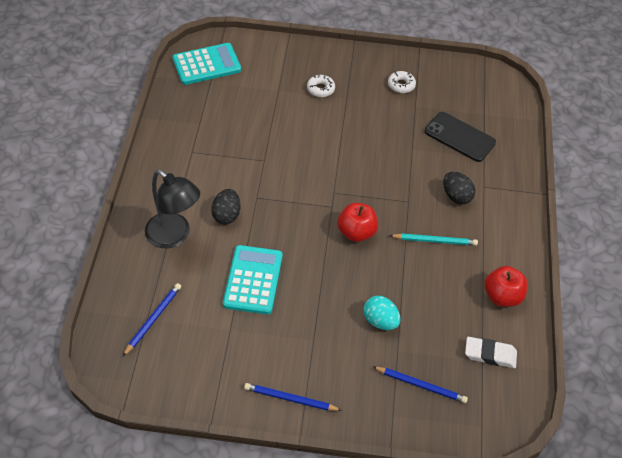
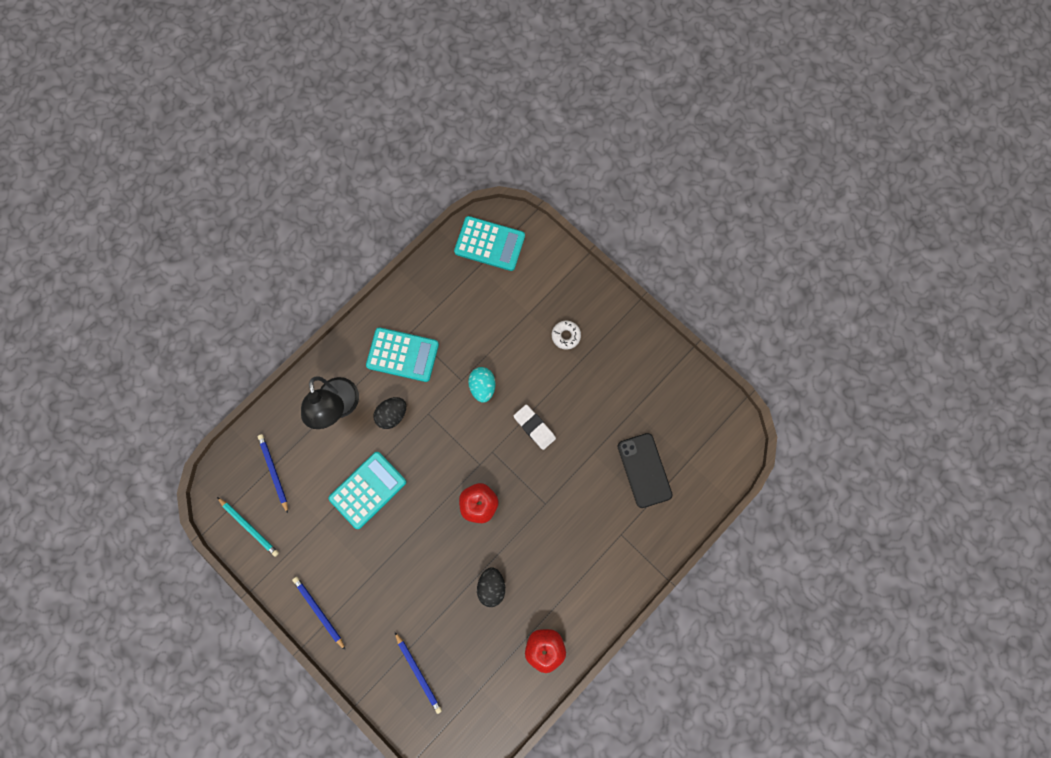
camera: 40 degrees right, 25 degrees up
(153, 319) = (274, 472): blue pencil -> blue pencil turned 90 degrees counterclockwise
(198, 170) = (403, 355): none -> turquoise calculator
(380, 321) = (433, 596): turquoise egg -> turquoise egg (483, 386)
(401, 85) = (640, 379): white donut -> none
(435, 240) = (535, 556): turquoise pencil -> turquoise pencil (249, 526)
(456, 196) = (589, 527): black egg -> black egg (491, 585)
(490, 354) = (491, 687): white eraser -> white eraser (534, 427)

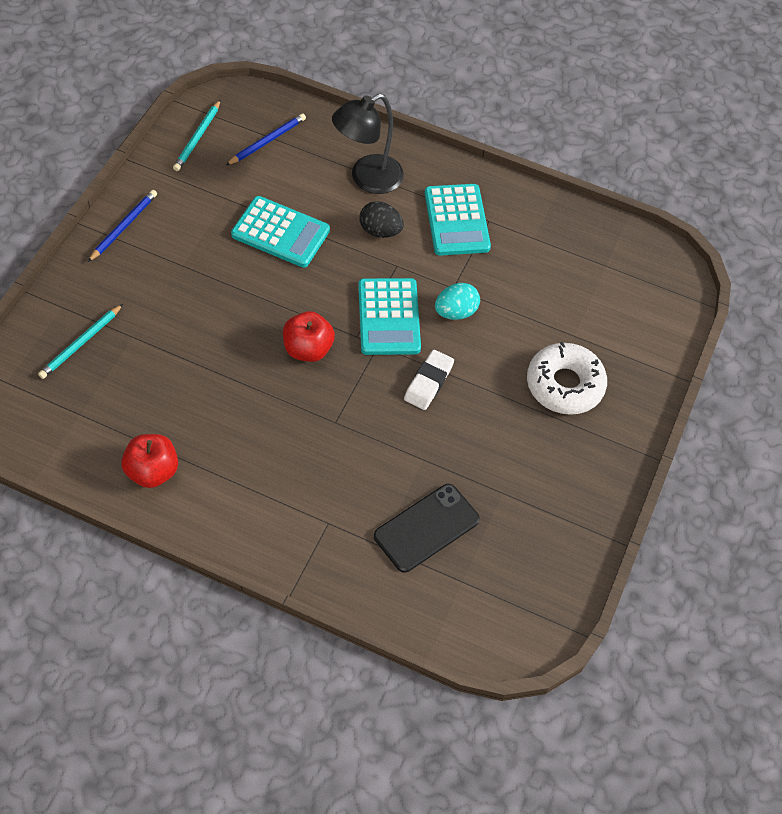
camera: 65 degrees right, 20 degrees down
(418, 672) = (81, 343): blue pencil -> turquoise pencil
(489, 244) = (640, 269): turquoise calculator -> turquoise calculator (389, 317)
(491, 585) = (210, 391): black egg -> none
(566, 336) = (564, 385): white donut -> white donut, size x1.93

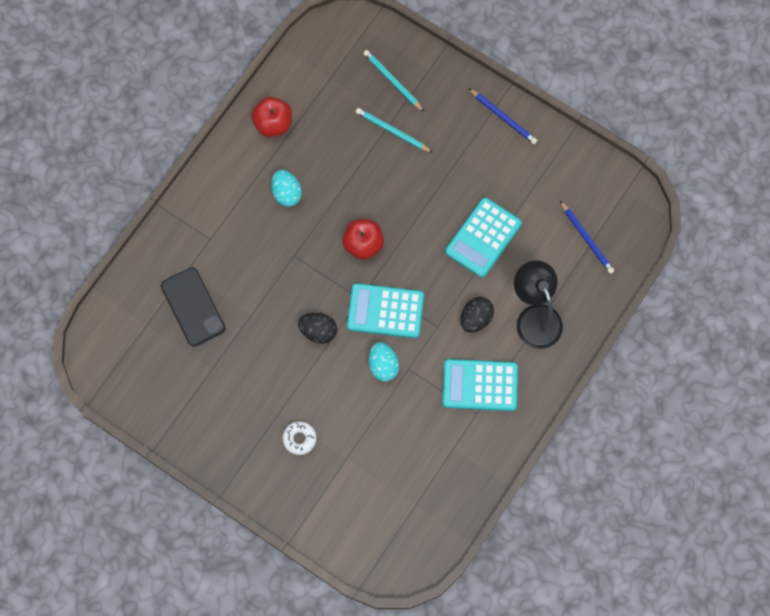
camera: 105 degrees right, 15 degrees up
(198, 138) = (596, 182): turquoise pencil -> turquoise pencil (392, 131)
(251, 441) = (286, 193): none -> turquoise egg
(428, 382) = (318, 331): white eraser -> black egg
(564, 385) = (299, 439): white donut -> white donut, size x0.52

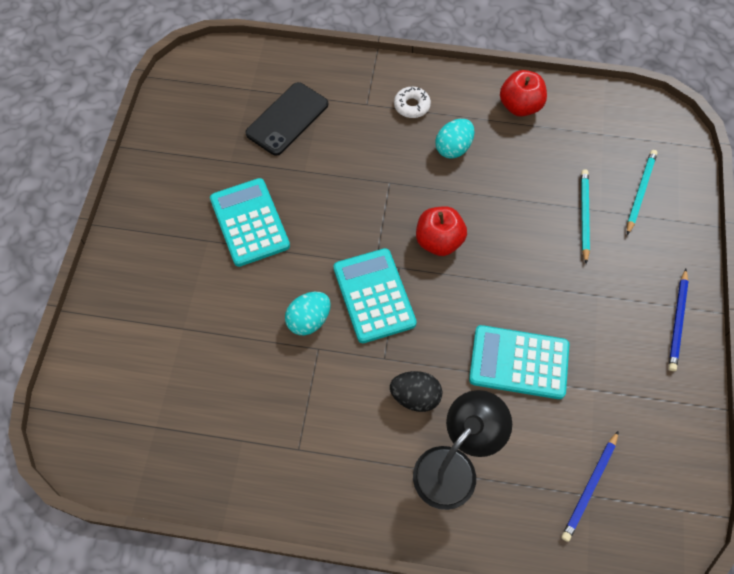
camera: 65 degrees right, 10 degrees down
(299, 439) = (187, 272): white donut -> white donut (412, 106)
(318, 331) = (317, 240): black egg -> none
(480, 385) = (335, 438): turquoise calculator -> turquoise calculator (249, 222)

